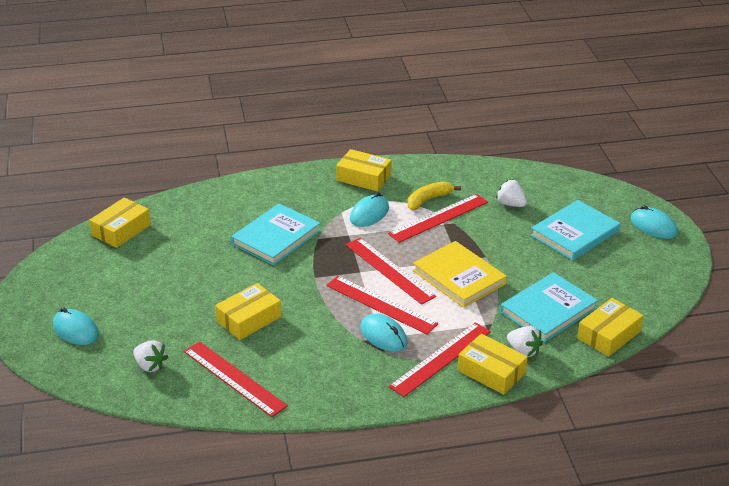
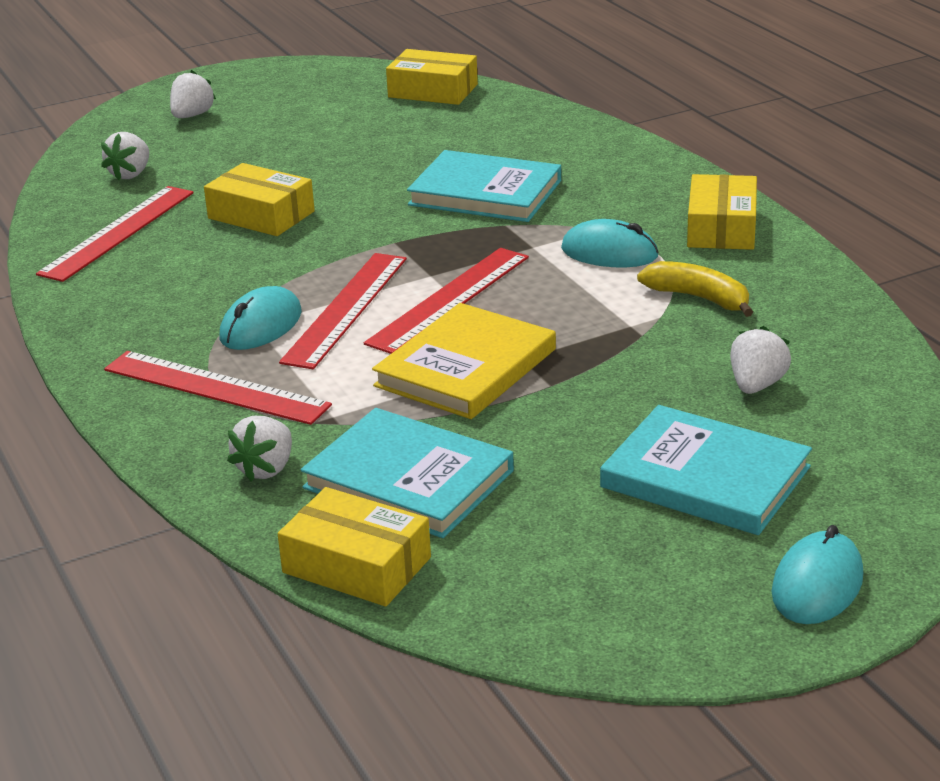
camera: 75 degrees right, 5 degrees down
(75, 330) = (192, 115): turquoise mouse -> white strawberry
(438, 218) = (646, 317): red ruler -> none
(491, 372) = (193, 443): yellow box -> none

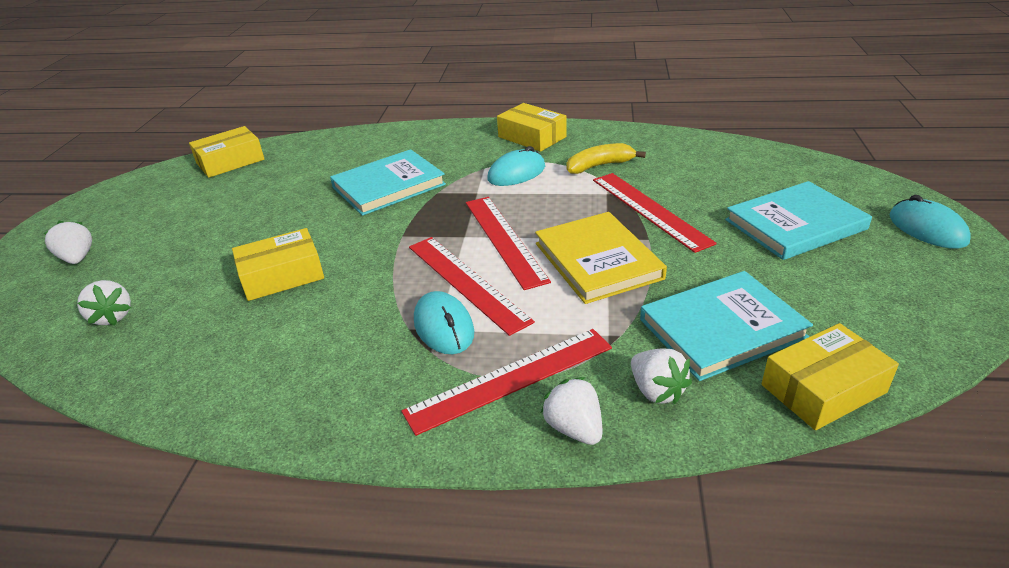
camera: 55 degrees left, 5 degrees up
(118, 232) = (196, 354): red ruler -> red ruler (649, 210)
(756, 385) = (709, 180): white strawberry -> white strawberry (574, 428)

